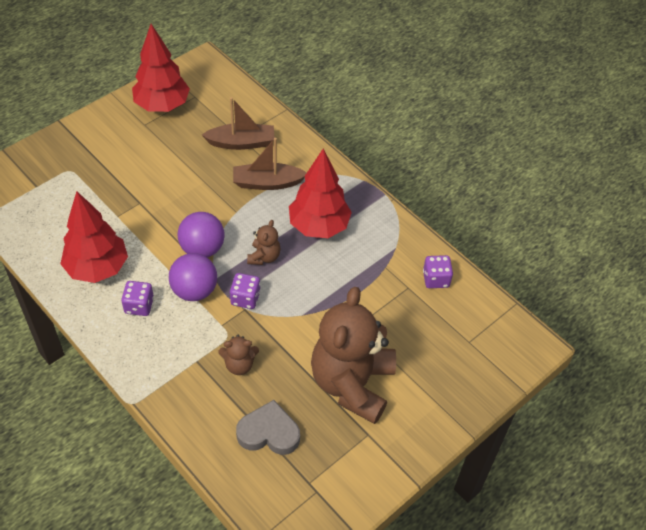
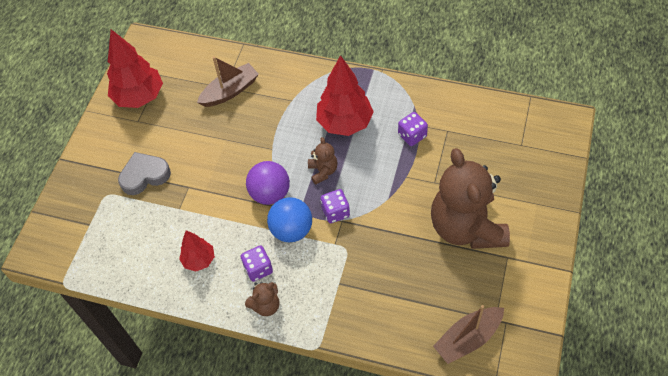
camera: 25 degrees left, 5 degrees up
(97, 268) = (199, 260): red tree -> red tree, size x0.56
(194, 290) = (291, 230): purple ball -> blue ball
(239, 365) = (373, 265): brown teddy bear -> brown teddy bear (266, 305)
(267, 183) = (277, 112): brown boat -> brown boat (468, 338)
(269, 432) = (437, 302): grey heart -> grey heart (144, 176)
(436, 279) = (462, 112): purple dice -> purple dice (412, 135)

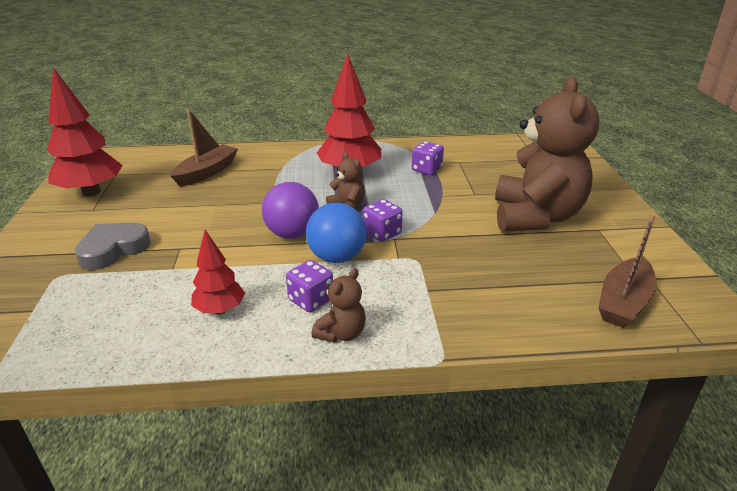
camera: 25 degrees left, 25 degrees down
(466, 227) = (536, 217): brown teddy bear -> brown teddy bear turned 135 degrees counterclockwise

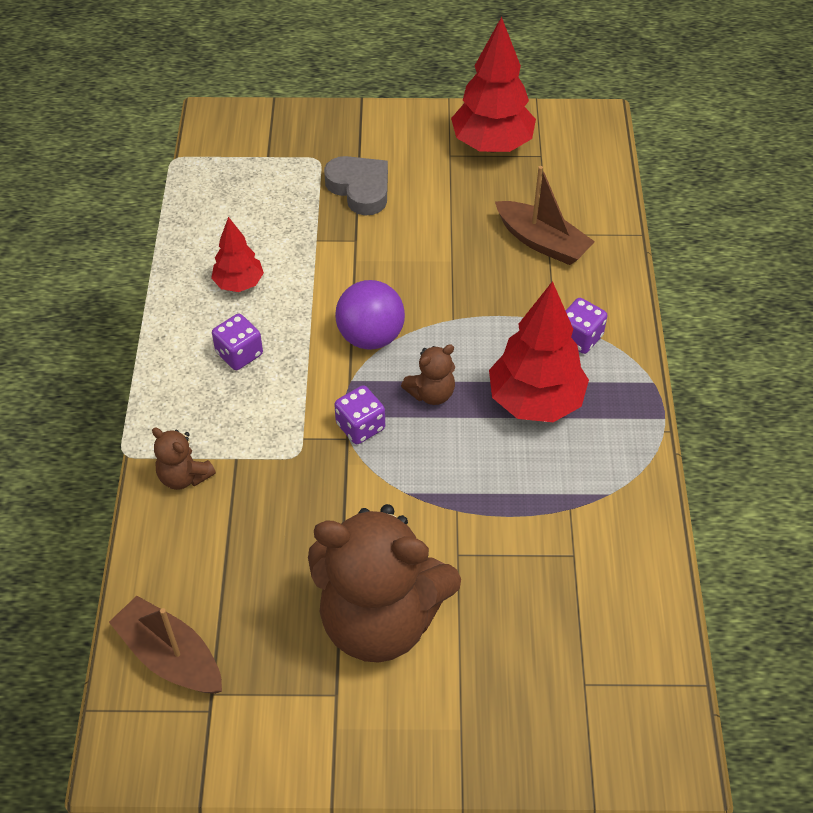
camera: 95 degrees right, 20 degrees up
(337, 257) = (314, 378): blue ball -> none
(341, 333) = (182, 377): brown teddy bear -> brown teddy bear (184, 476)
(426, 169) = (544, 503): purple dice -> purple dice (579, 337)

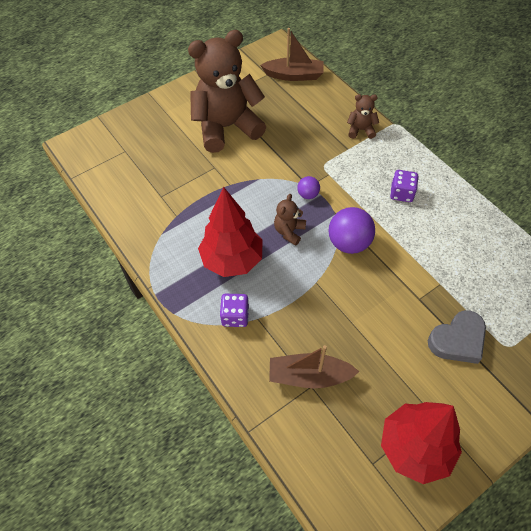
camera: 145 degrees right, 5 degrees up
(239, 284) = (447, 229): red tree -> none
(360, 188) = (457, 340): grey heart -> grey heart turned 45 degrees counterclockwise
(360, 426) = (308, 194): purple dice -> purple ball

